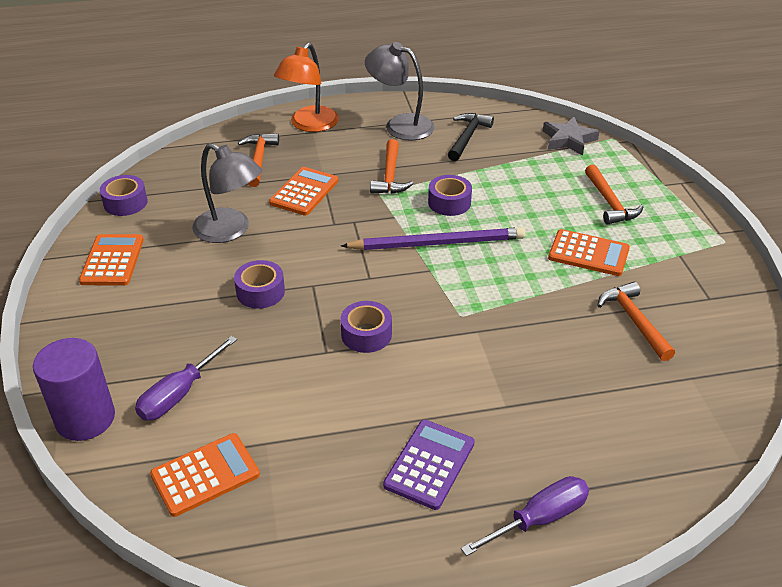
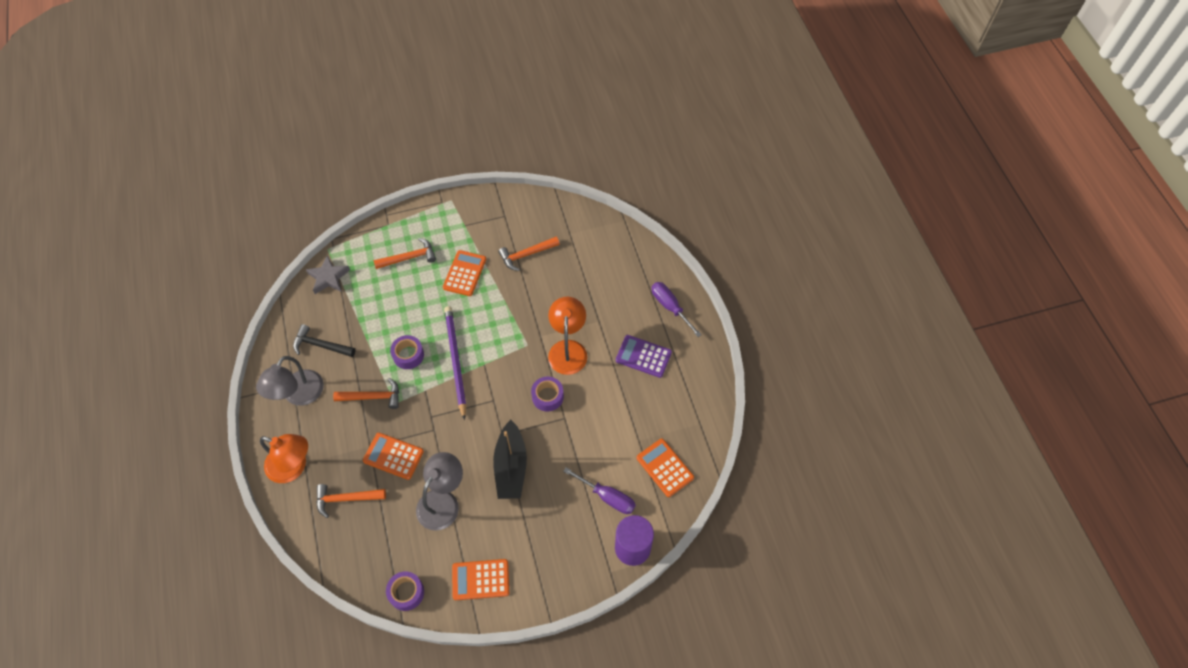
camera: 95 degrees left, 20 degrees up
(260, 292) = (511, 467): purple tape -> black boat
(450, 362) = (568, 349): none -> orange lamp

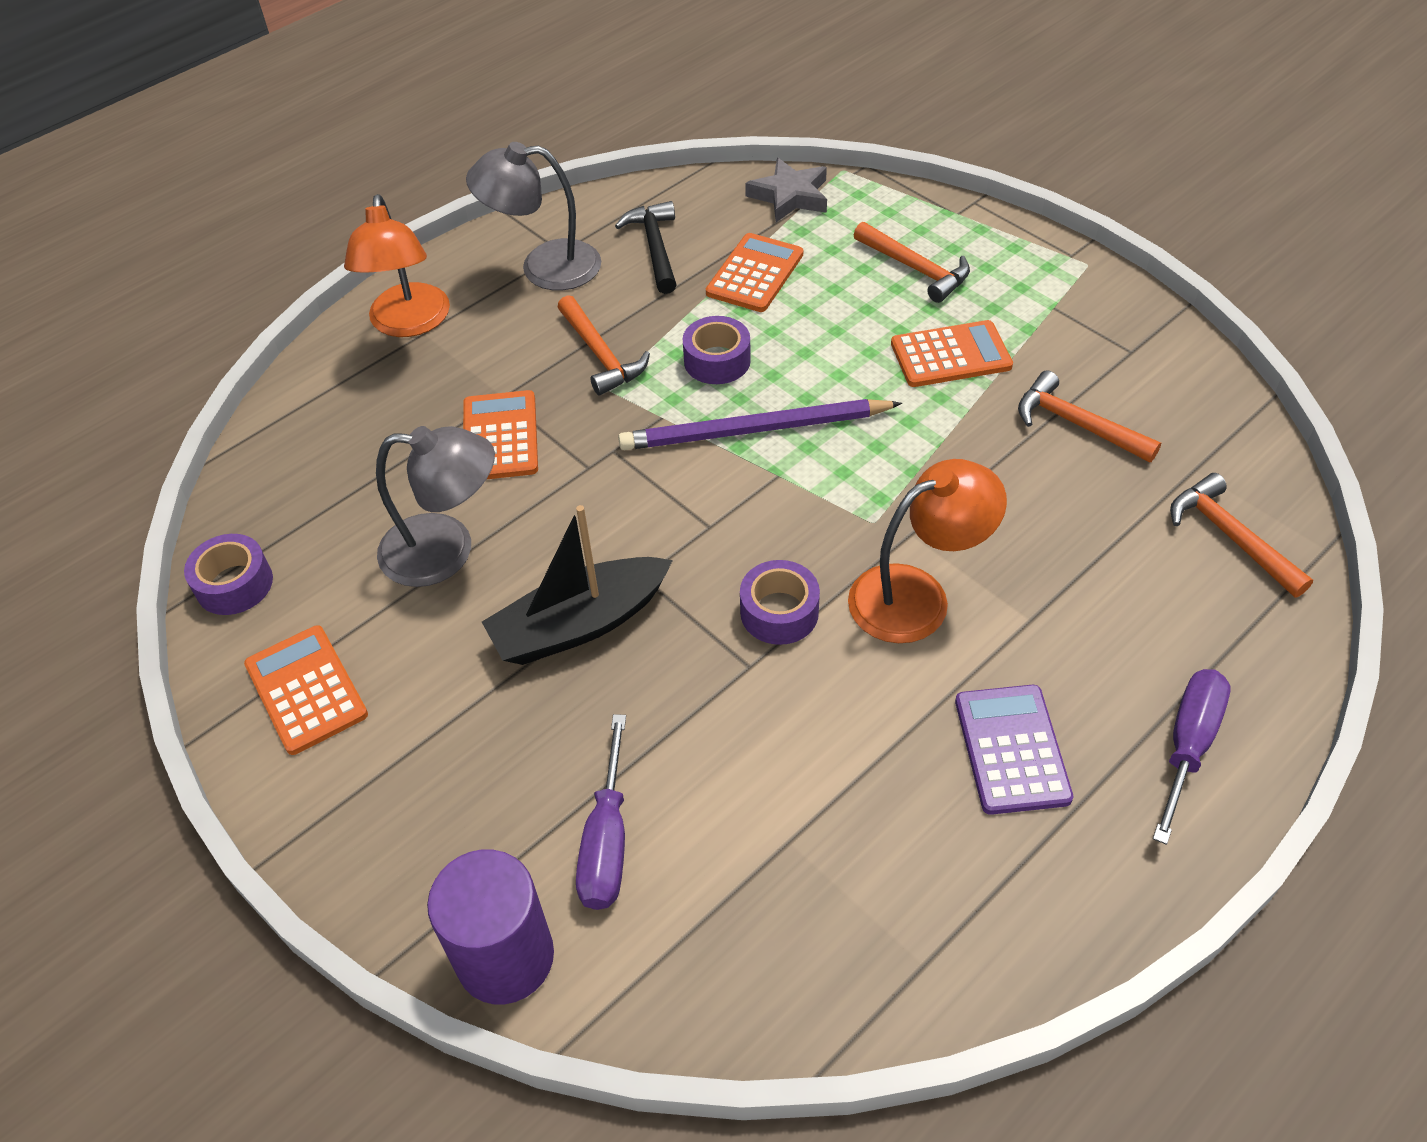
camera: 65 degrees right, 10 degrees down
(346, 499) = (383, 414): orange hammer -> orange hammer (1230, 537)
(455, 361) = (754, 430): purple pencil -> purple pencil turned 150 degrees counterclockwise
(665, 467) = (752, 935): orange calculator -> orange calculator (755, 274)

